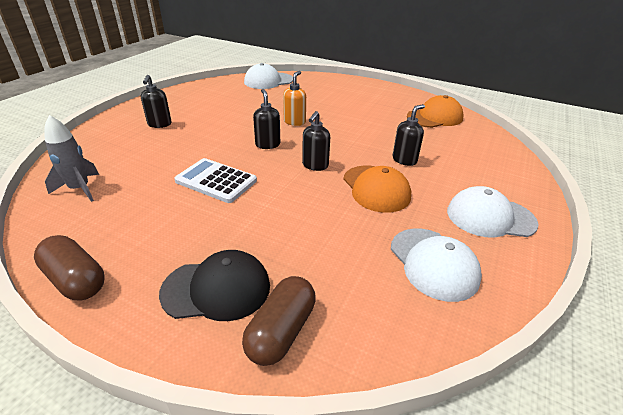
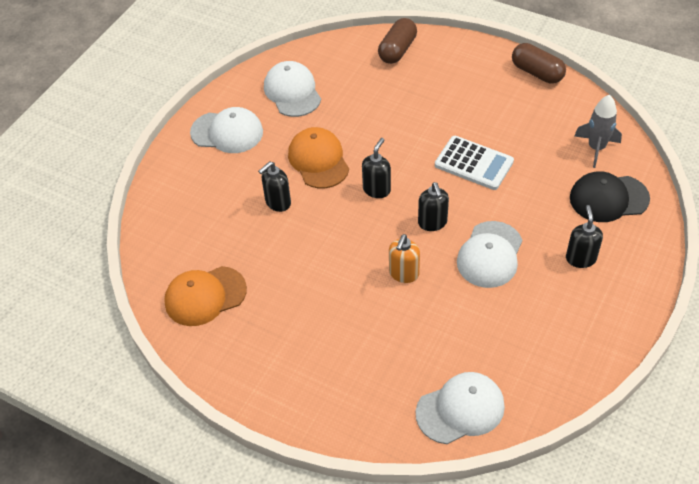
camera: 175 degrees left, 15 degrees up
(217, 289) = (442, 70): black cap -> black cap (608, 198)
(227, 128) = (490, 255): none -> white cap

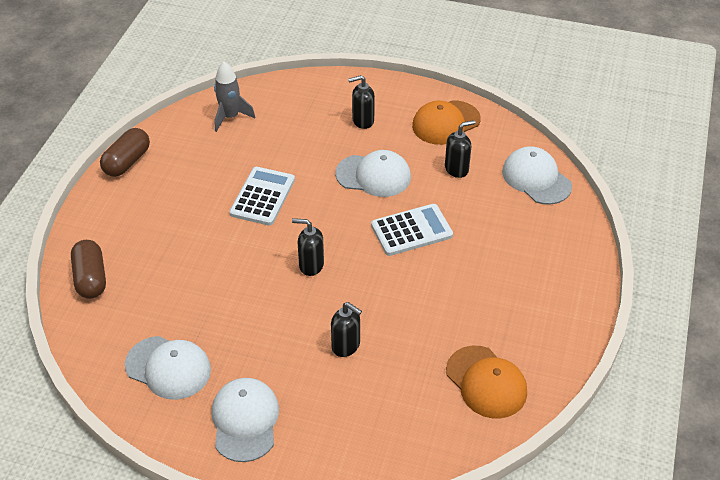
camera: 105 degrees left, 5 degrees down
(292, 92) = (168, 368): white cap -> white cap turned 120 degrees counterclockwise
(318, 160) = (277, 321): orange cap -> orange cap (445, 123)
(397, 50) = (91, 278): brown capsule -> brown capsule turned 60 degrees clockwise
(403, 274) = (411, 230): orange soap dispenser -> white calculator
(432, 223) = (345, 218): black soap dispenser -> black soap dispenser (457, 169)
(608, 198) = (291, 107): black cap -> none

